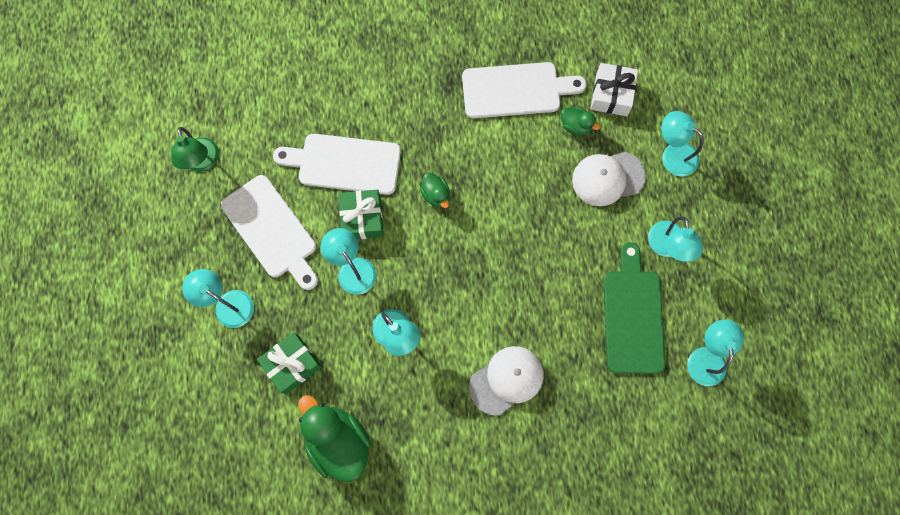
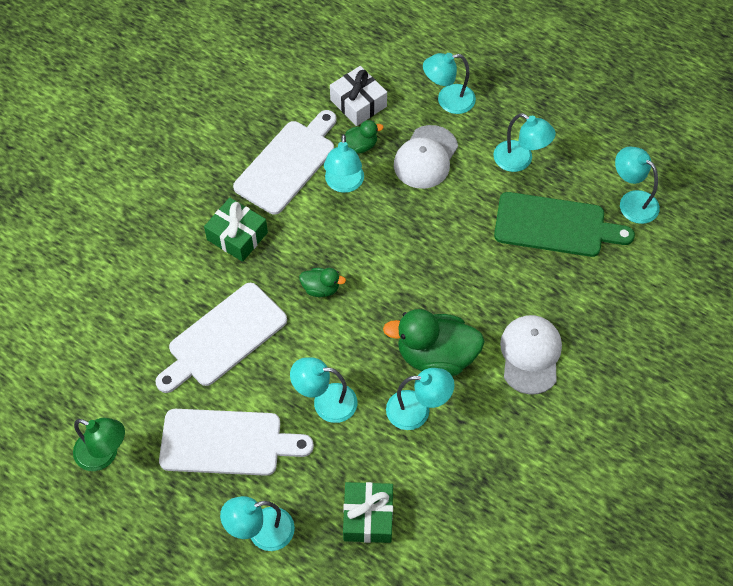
camera: 50 degrees left, 15 degrees down
(338, 441) = (472, 529): green duck -> green duck (436, 356)
(362, 218) = (287, 360): green gift -> green gift (237, 236)
(533, 141) = (344, 184): none -> turquoise lamp
(632, 316) = (555, 225): green cutting board -> green cutting board turned 150 degrees clockwise

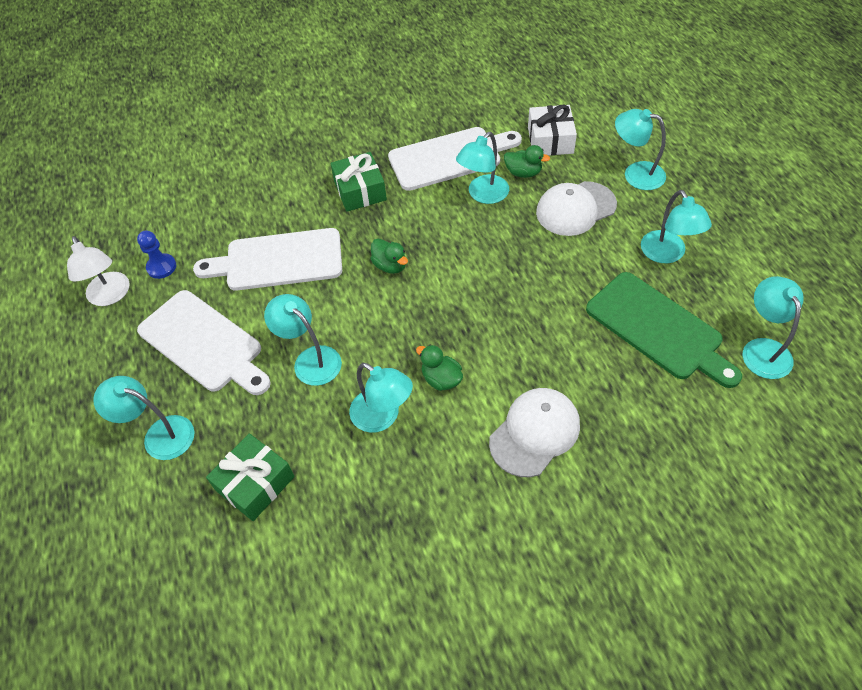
camera: 40 degrees right, 5 degrees down
(104, 454) = (111, 296): green lamp -> white lamp
(125, 403) = (161, 267): none -> blue pawn
(436, 356) = (441, 379): green duck -> green duck, size x0.49

